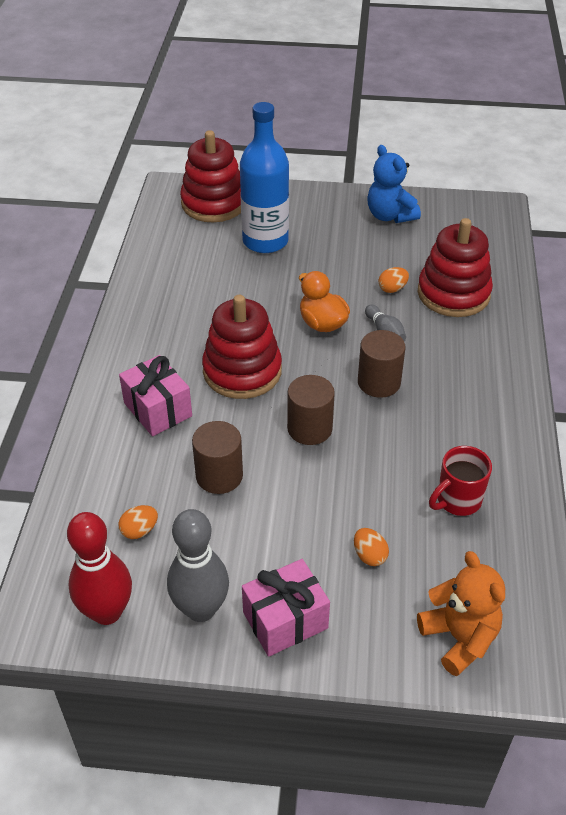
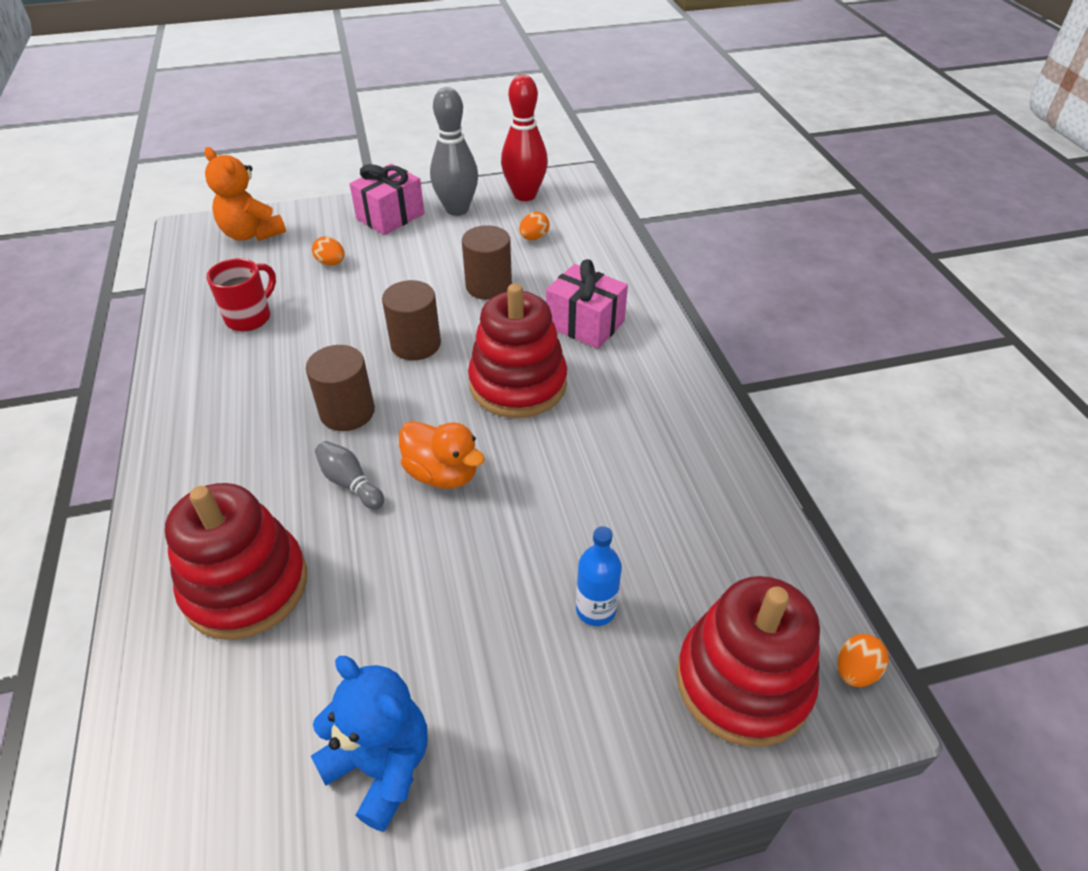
camera: 160 degrees right, 0 degrees up
(265, 241) = (595, 609): blue bottle -> blue bottle, size x0.48
(392, 289) = (350, 566): orange egg -> orange egg (855, 671)

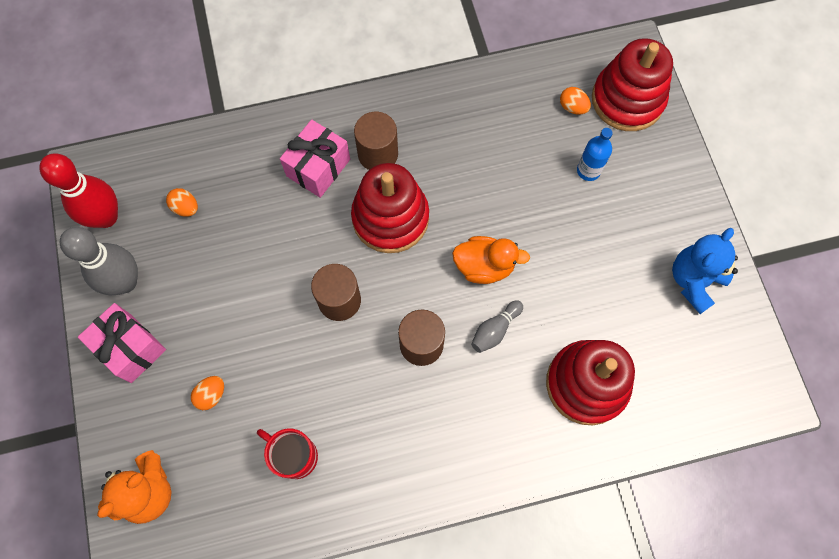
camera: 90 degrees left, 25 degrees up
(442, 474) = (484, 266): orange duck -> orange duck turned 60 degrees clockwise
(488, 286) = (260, 245): brown cylinder -> brown cylinder (378, 154)
(855, 671) = (616, 46): orange egg -> orange egg (572, 107)

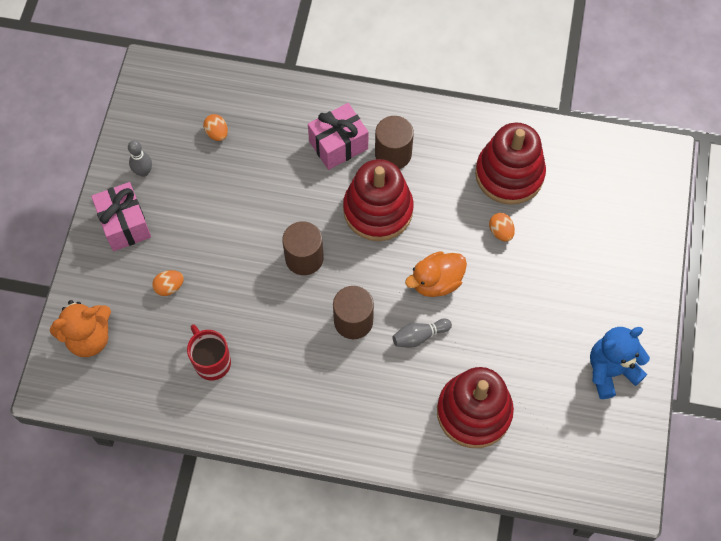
camera: 25 degrees right, 5 degrees down
(106, 217) = (152, 115): red bowling pin -> none
(125, 282) = (143, 172): grey bowling pin -> grey bowling pin, size x0.53
(484, 266) = (436, 282): orange duck -> orange duck turned 120 degrees clockwise
(572, 107) = (580, 183): orange egg -> orange egg (500, 232)
(588, 170) = (566, 241): blue bottle -> none
(627, 100) = (632, 196): red stacking toy -> red stacking toy (509, 174)

